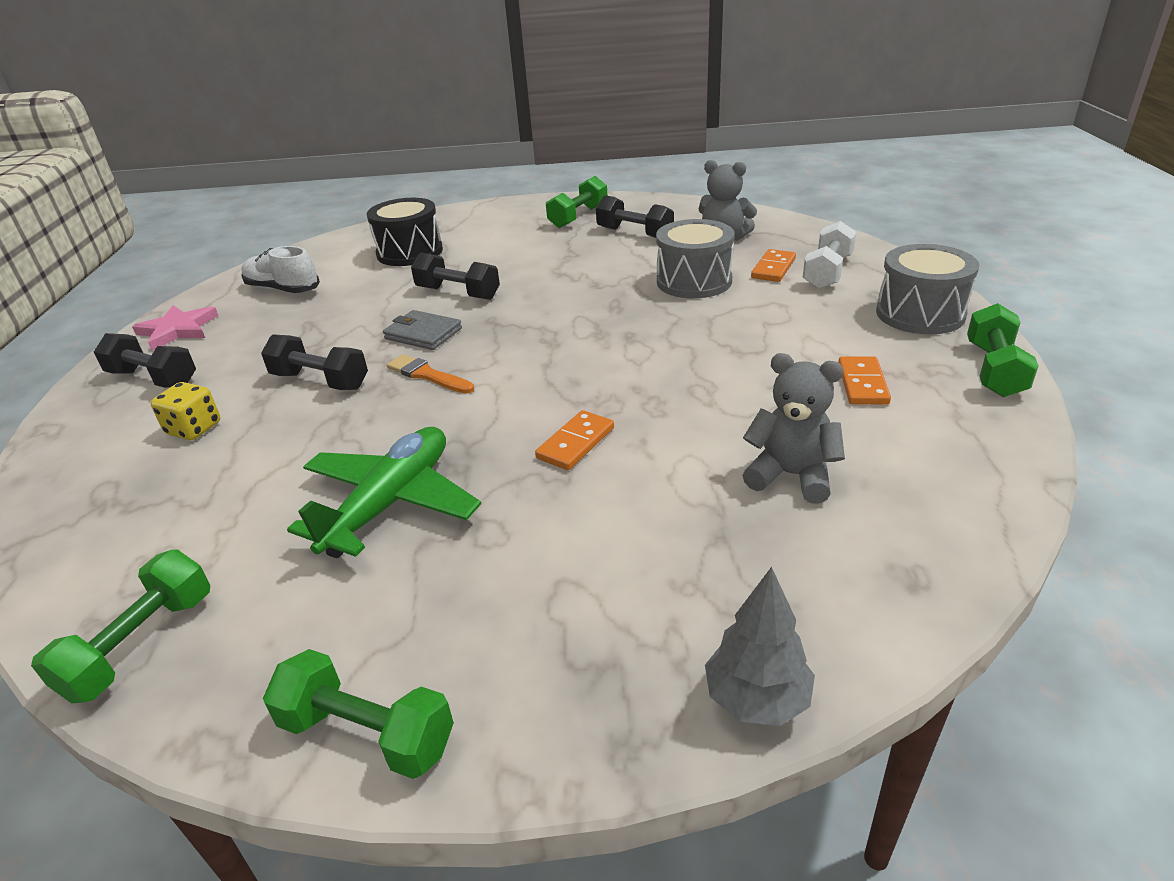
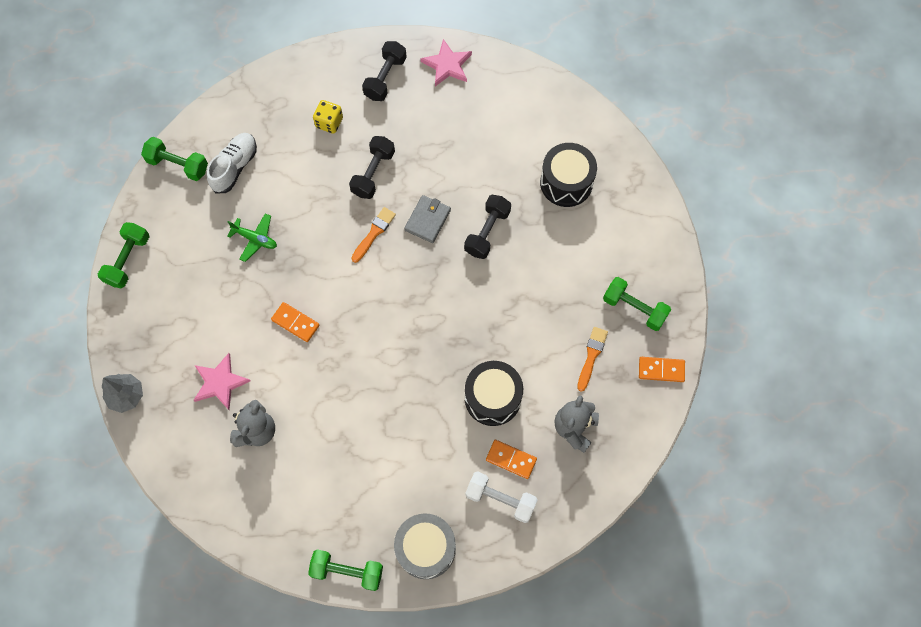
camera: 85 degrees right, 35 degrees up
(283, 289) = (504, 110): white shoe -> white shoe (235, 167)
(391, 503) = (255, 239): green plane -> green plane, size x0.55
(634, 233) = (591, 356): black dumbbell -> orange brush
(694, 281) = (492, 398): grey drum -> black drum
(701, 531) = (220, 382): none -> pink star
(862, 384) = (339, 487): orange domino -> orange domino (661, 370)

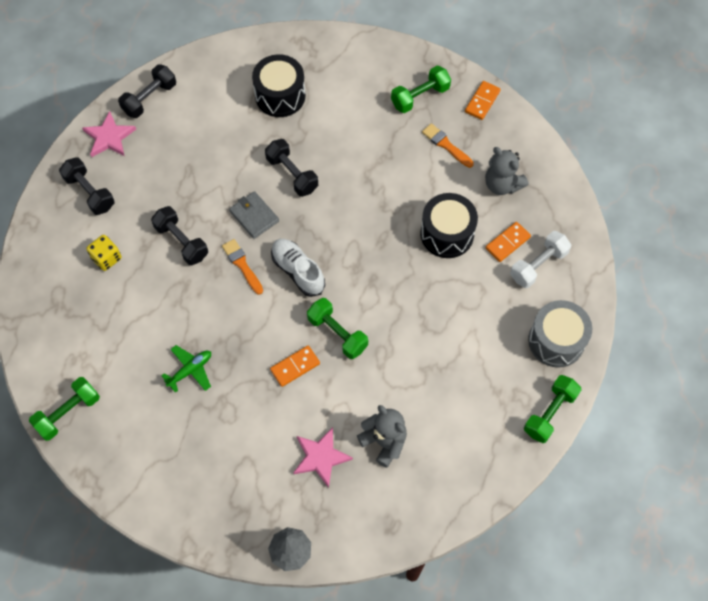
camera: 65 degrees left, 5 degrees down
(128, 260) = (145, 499): green dumbbell -> green dumbbell (337, 333)
(235, 167) = (103, 360): white shoe -> white shoe (298, 271)
(504, 77) = (149, 98): none -> black dumbbell

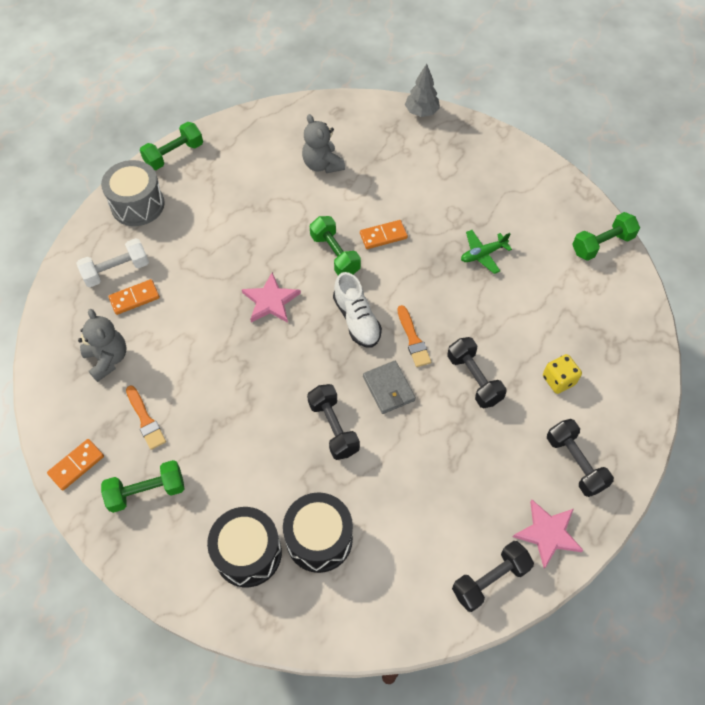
camera: 165 degrees left, 5 degrees down
(320, 457) = (380, 165): pink star -> pink star (271, 301)
(447, 234) = (191, 321): black drum -> black drum (248, 553)

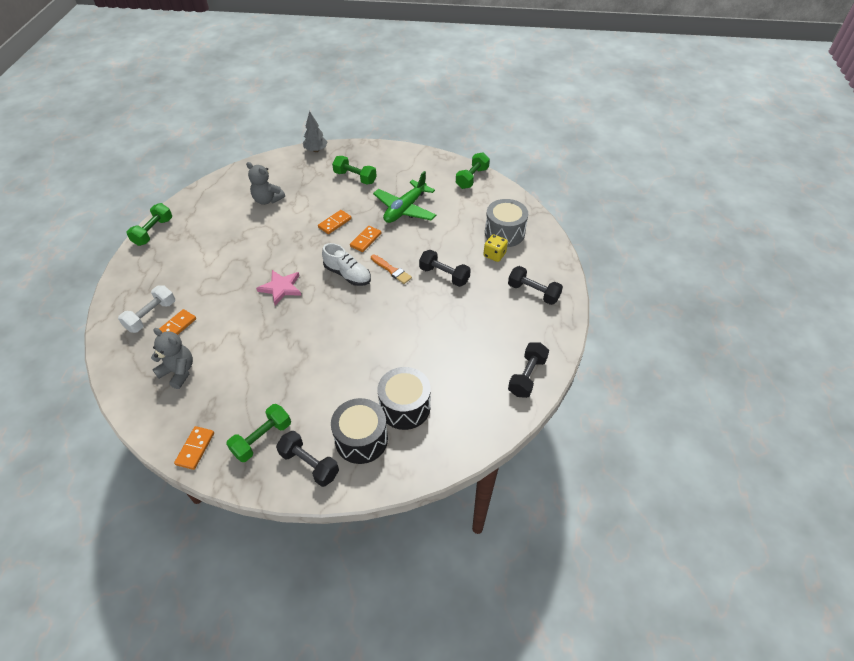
camera: 30 degrees left, 10 degrees down
(137, 205) = (143, 271): grey drum -> grey drum (504, 233)
(145, 420) = (233, 396): orange brush -> none
(333, 427) = (372, 340): black dumbbell -> black dumbbell (309, 464)
(335, 254) = (309, 245): green dumbbell -> green dumbbell (355, 177)
(388, 388) = (394, 303): grey wallet -> none
(406, 279) = (365, 240): none -> orange domino
(483, 254) = (405, 209): green plane -> green plane, size x1.81
(547, 533) = (543, 335): pink star -> none

